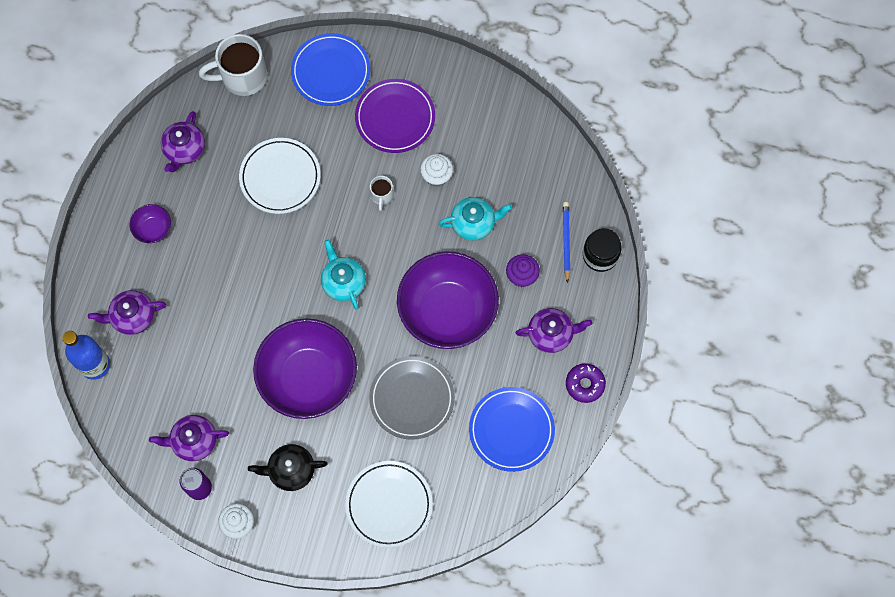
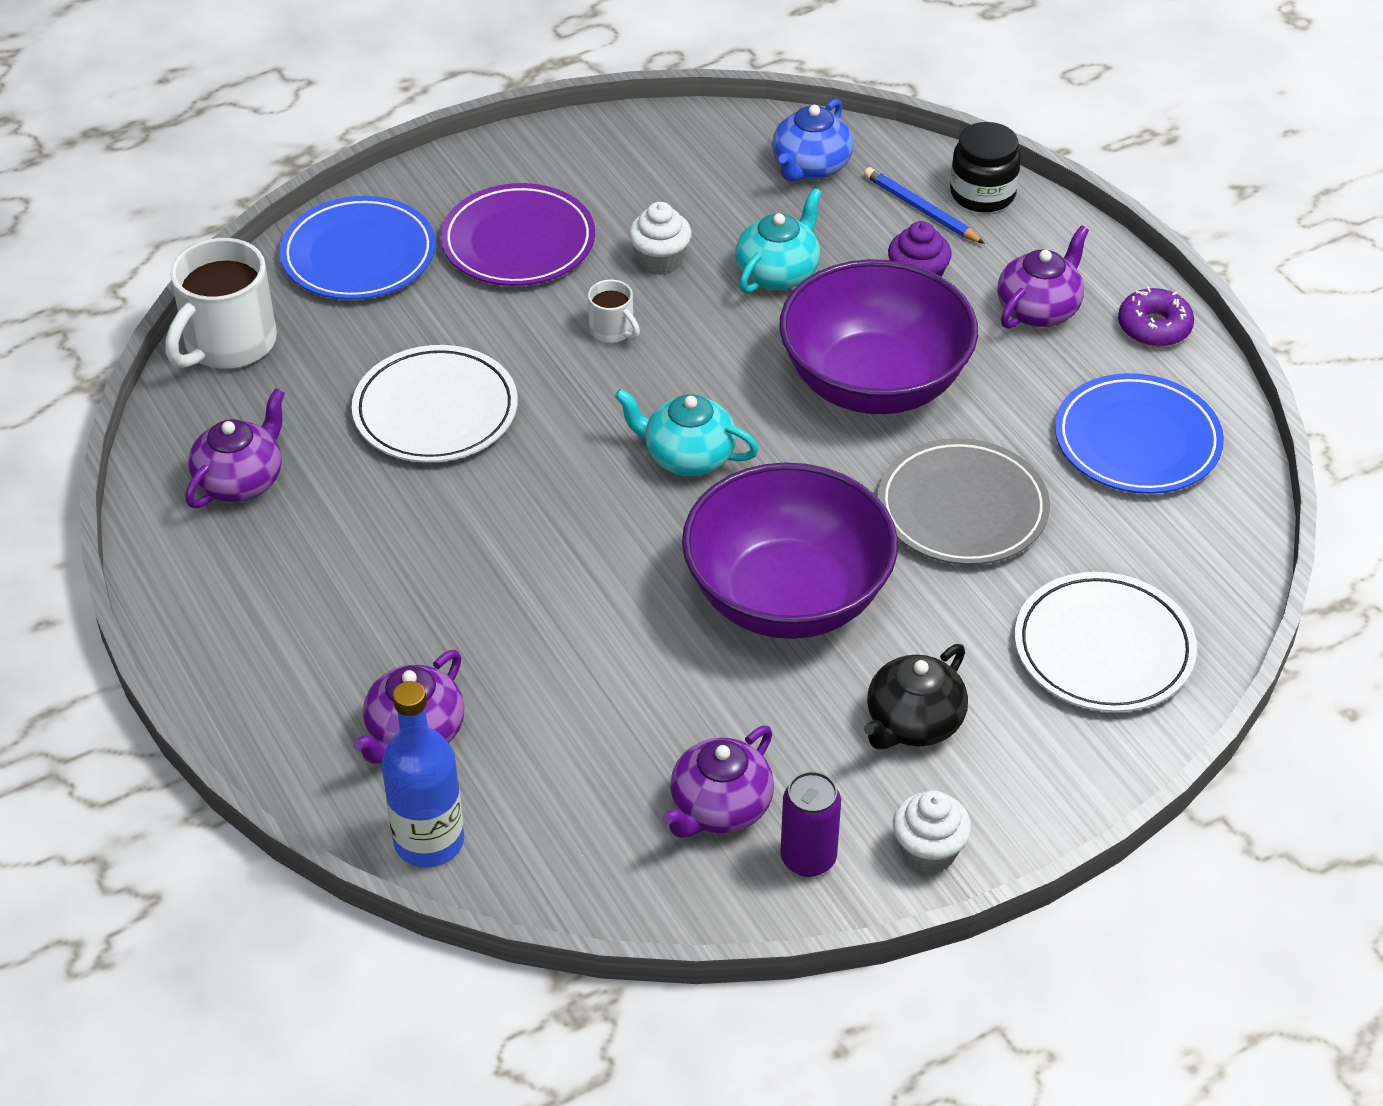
camera: 45 degrees left, 25 degrees down
(153, 229) = (309, 605): purple bowl -> none
(184, 150) = (241, 481): purple teapot -> purple teapot turned 120 degrees counterclockwise
(548, 178) = (810, 167): none -> blue teapot

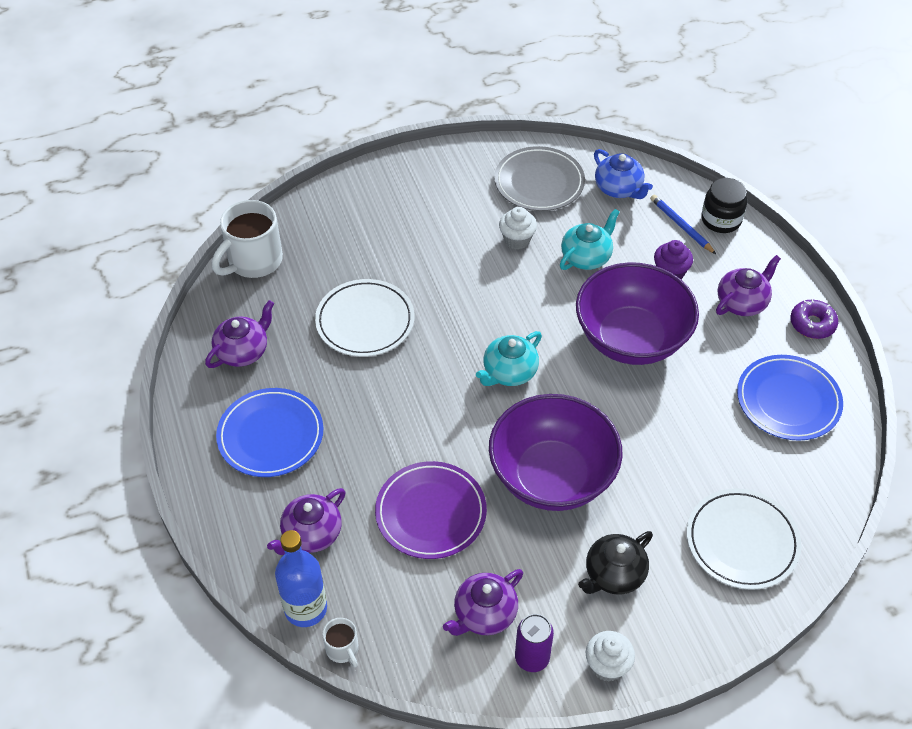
camera: 10 degrees right, 5 degrees up
(358, 255) = (340, 213): blue plate -> blue plate (270, 435)
(518, 242) = (435, 216): purple plate -> purple plate (431, 513)
(612, 330) = (480, 282): white mug -> white mug (343, 649)
(687, 456) = (509, 372): turquoise teapot -> turquoise teapot turned 75 degrees counterclockwise
(810, 167) = (619, 189): blue teapot -> blue teapot turned 75 degrees counterclockwise
(962, 508) = (670, 432): grey plate -> grey plate (539, 183)

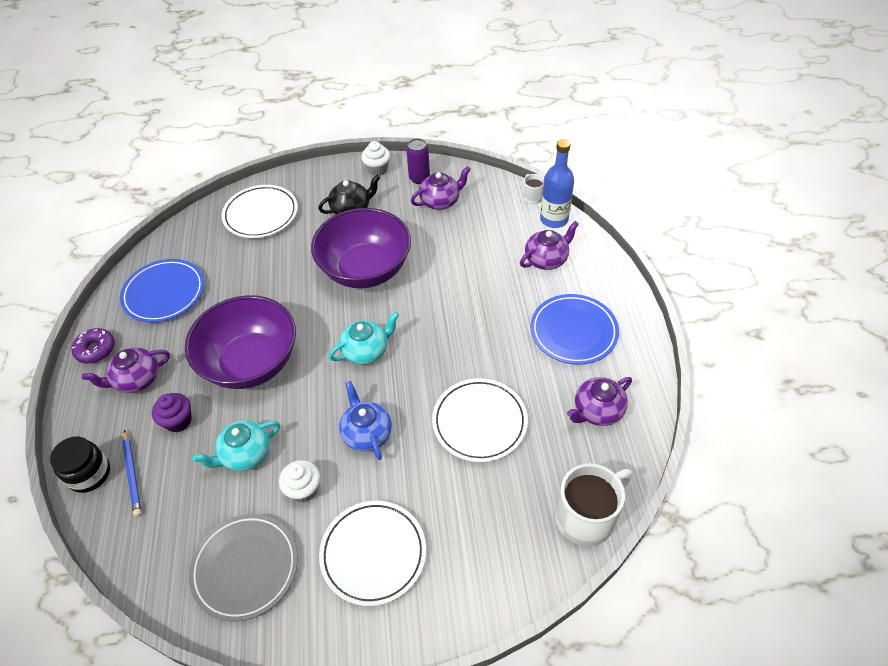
camera: 165 degrees left, 0 degrees up
(431, 513) = (459, 260): purple plate -> none
(436, 207) = (373, 554): none -> white plate
(619, 189) = (164, 539): blue teapot -> blue teapot (367, 433)

